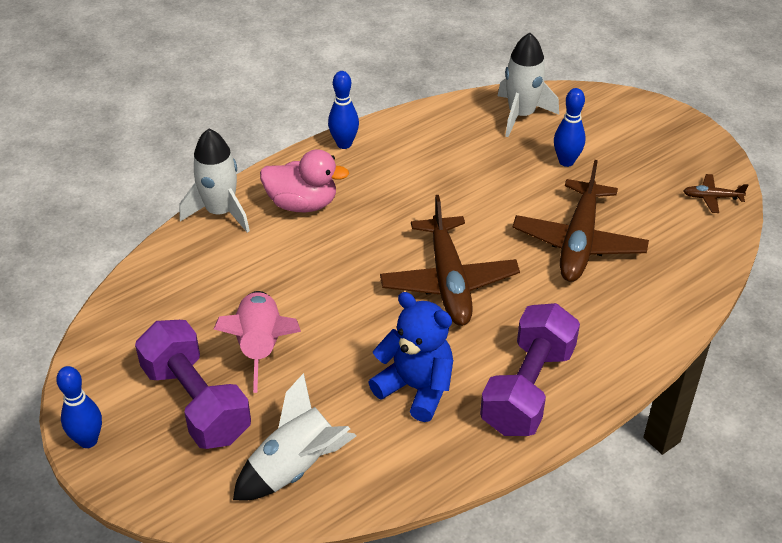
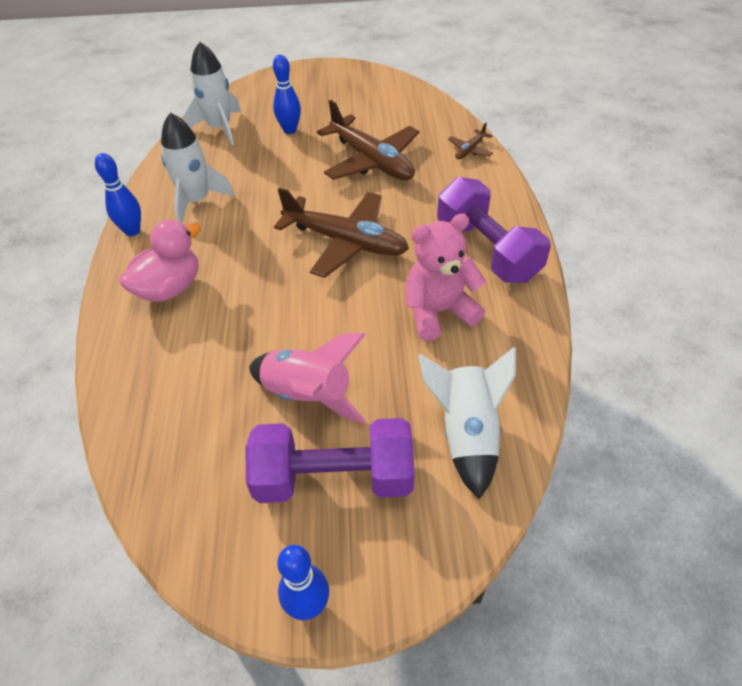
camera: 55 degrees left, 5 degrees up
(220, 212) = (115, 349): white rocket -> white rocket (196, 201)
(416, 388) = (439, 312): blue teddy bear -> pink teddy bear
(712, 197) = (390, 89): brown plane -> brown plane (470, 150)

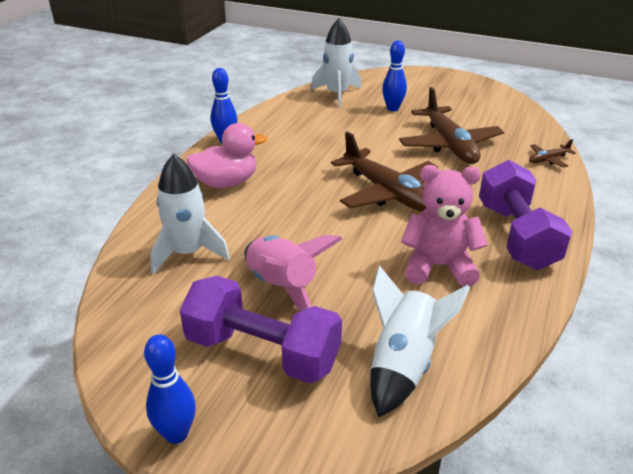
camera: 25 degrees right, 15 degrees down
(196, 201) = (286, 135): white rocket -> white rocket (188, 253)

